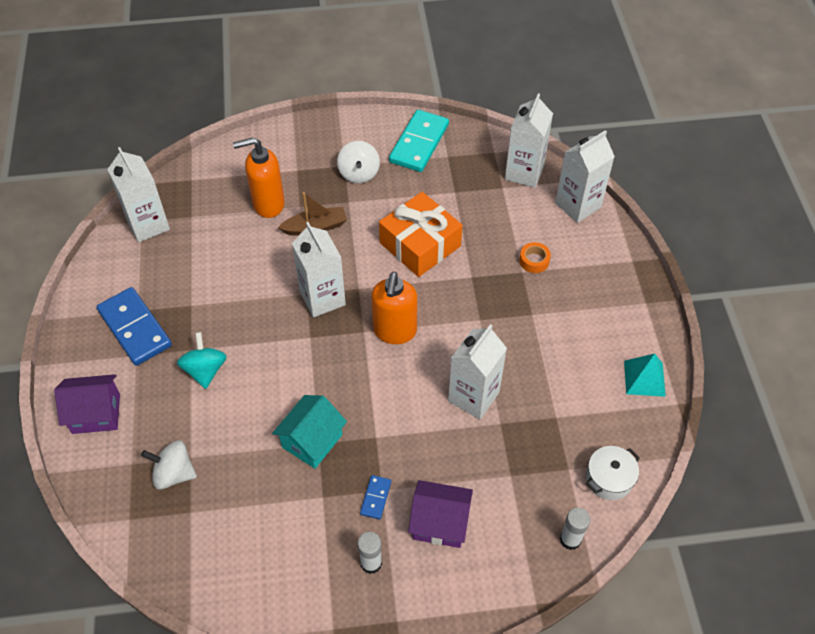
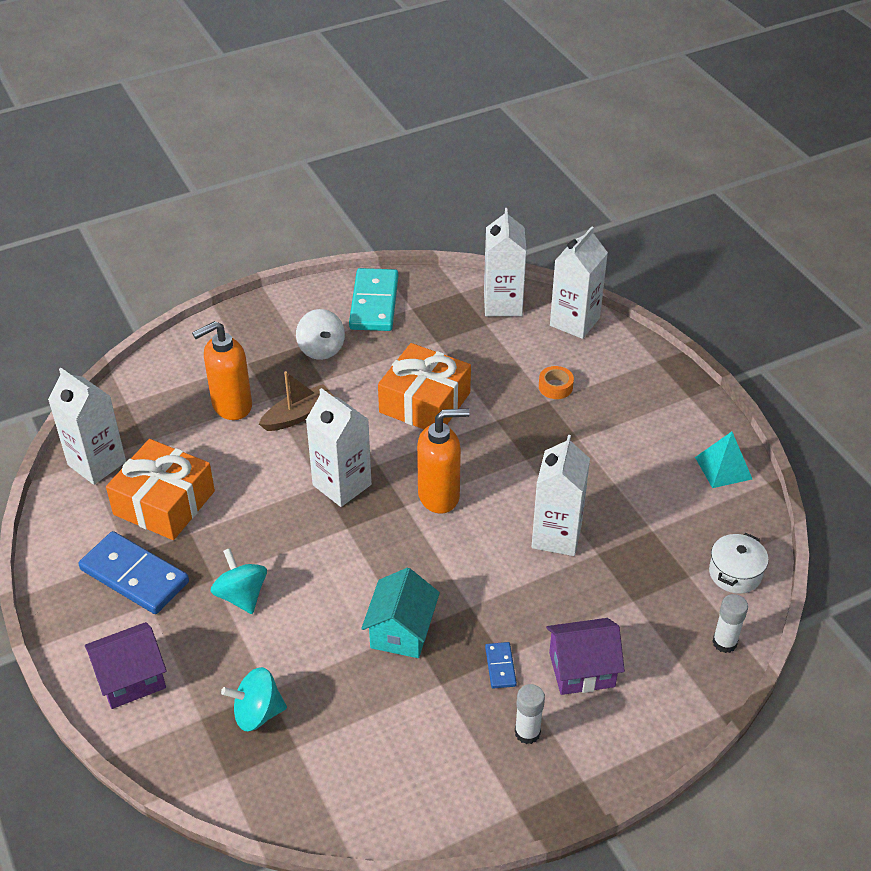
camera: 20 degrees left, 10 degrees down
(174, 473) = (257, 713): white spinning top -> turquoise spinning top
(182, 273) = (164, 503): none -> orange gift
(394, 331) = (439, 496): orange soap dispenser -> orange soap dispenser turned 90 degrees counterclockwise

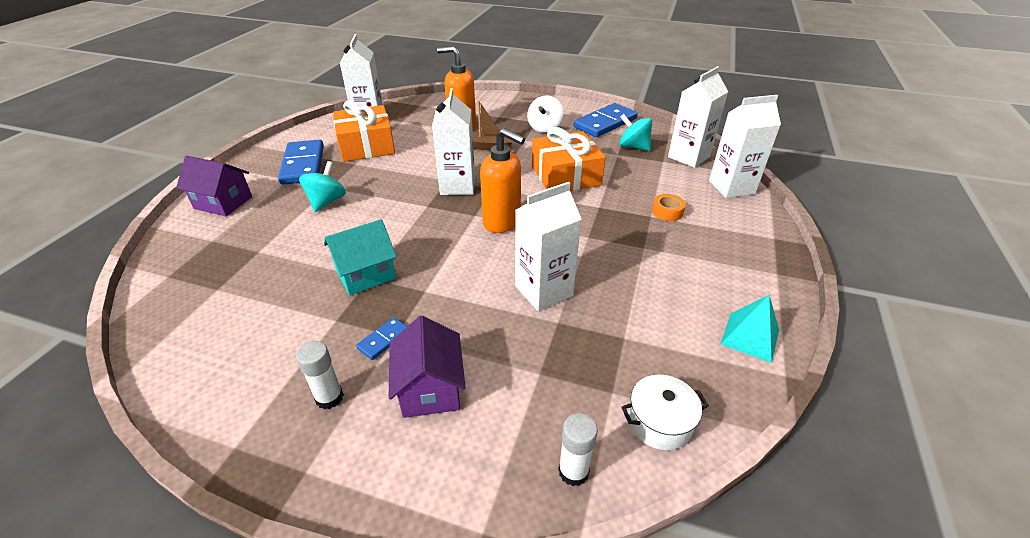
camera: 45 degrees right, 5 degrees down
(257, 713) = (234, 258): turquoise spinning top -> turquoise spinning top (633, 147)
(374, 303) = (605, 123): turquoise domino -> blue domino
(581, 669) = (430, 388): purple house -> purple house turned 45 degrees clockwise

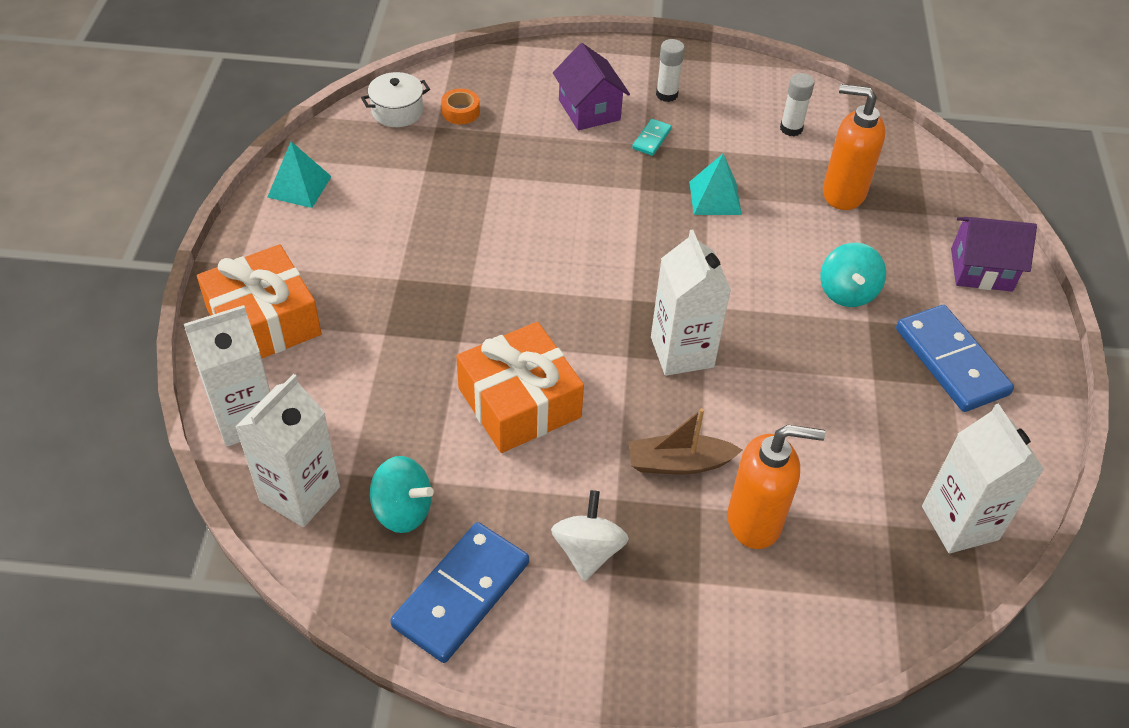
camera: 165 degrees right, 10 degrees up
(365, 274) = (715, 198): turquoise house -> turquoise pyramid
(366, 146) = (891, 428): orange gift -> orange gift (264, 322)
(383, 340) = (651, 139): blue domino -> turquoise domino
(502, 222) = (590, 292): orange soap dispenser -> orange soap dispenser (843, 193)
(544, 291) = (513, 205): white carton -> none
(573, 471) = (463, 77): white glue stick -> white glue stick (791, 129)
(667, 212) = (359, 346): orange tape -> orange tape (460, 112)

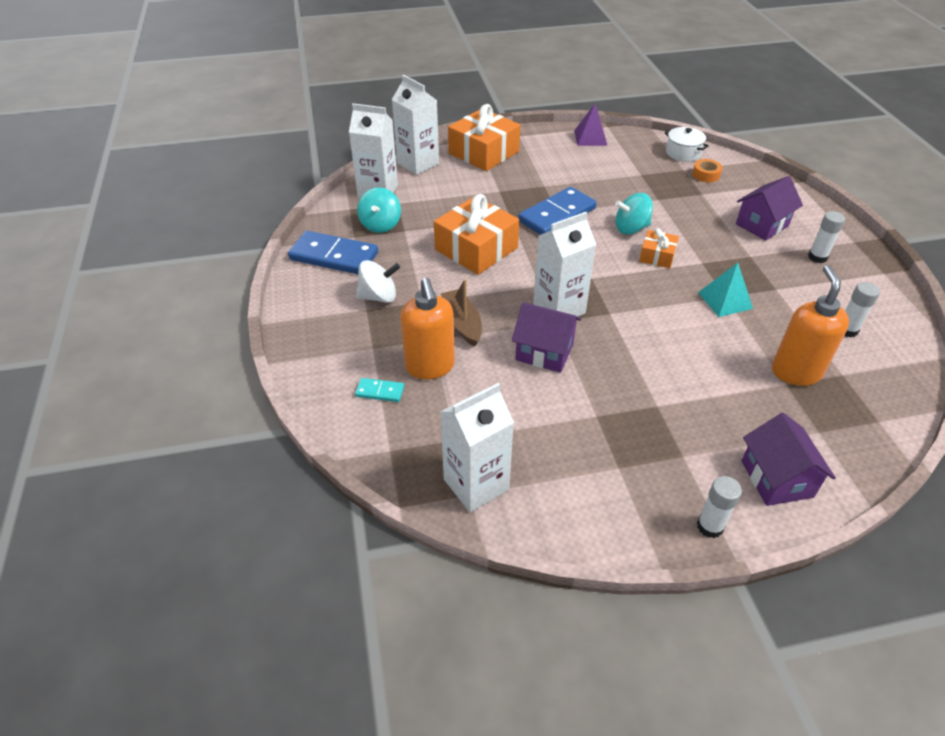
camera: 75 degrees right, 5 degrees down
(299, 186) = (590, 138): turquoise pyramid -> purple pyramid
(612, 222) = (657, 256): none -> orange gift
(651, 139) = (759, 259): turquoise domino -> turquoise domino (380, 391)
(758, 392) = (544, 352): none -> purple house
(847, 292) = (679, 388): turquoise spinning top -> turquoise spinning top (631, 228)
(951, 361) = (646, 465): blue domino -> blue domino (557, 215)
(1033, 342) = (710, 526): none -> white glue stick

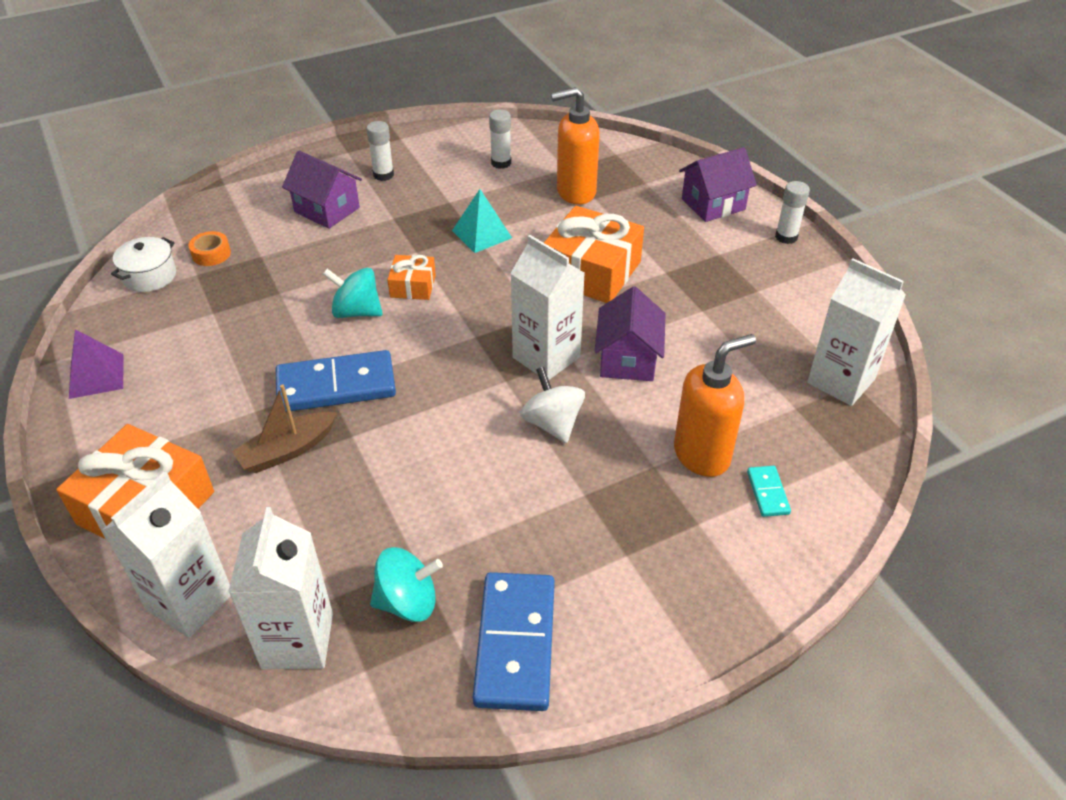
camera: 105 degrees left, 0 degrees up
(379, 297) = (593, 547): white spinning top -> white spinning top (552, 423)
(462, 323) = (610, 441): brown boat -> brown boat (287, 450)
(476, 249) = (443, 459): orange gift -> orange gift (591, 271)
(557, 215) = (336, 386): blue domino -> blue domino turned 45 degrees counterclockwise
(631, 228) = (356, 312): turquoise spinning top -> turquoise spinning top turned 135 degrees clockwise

